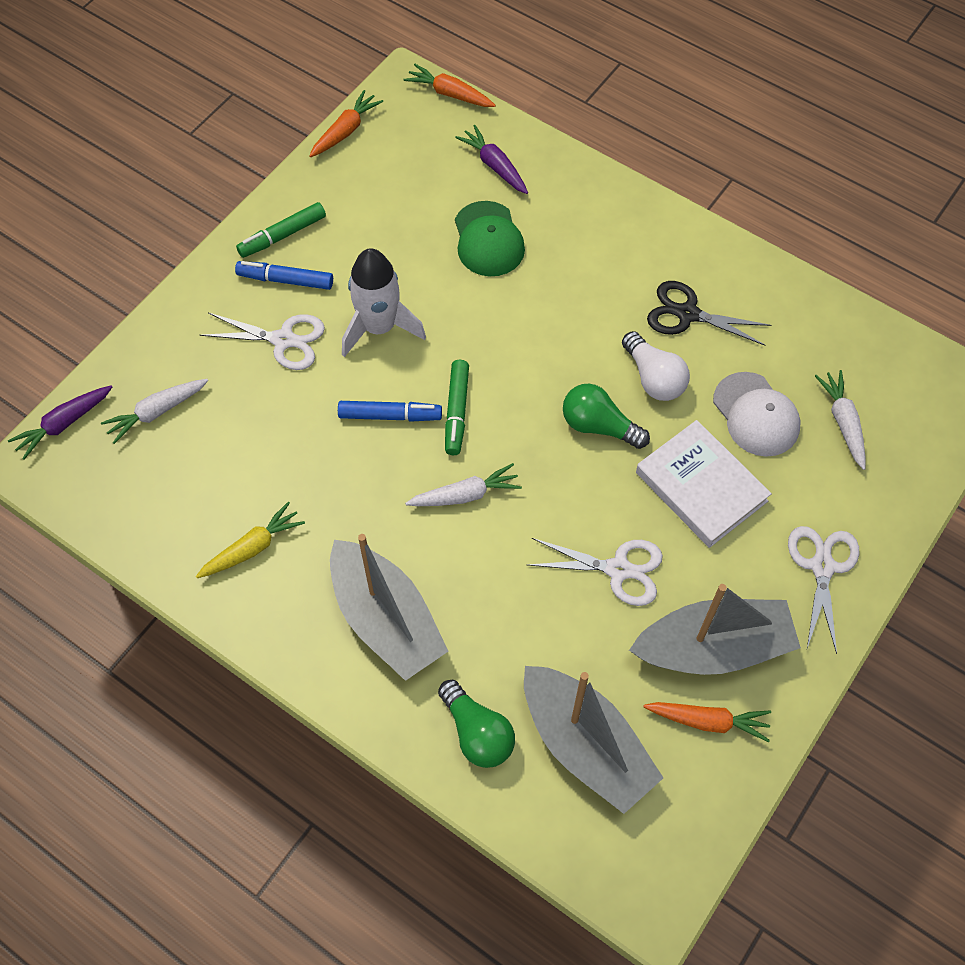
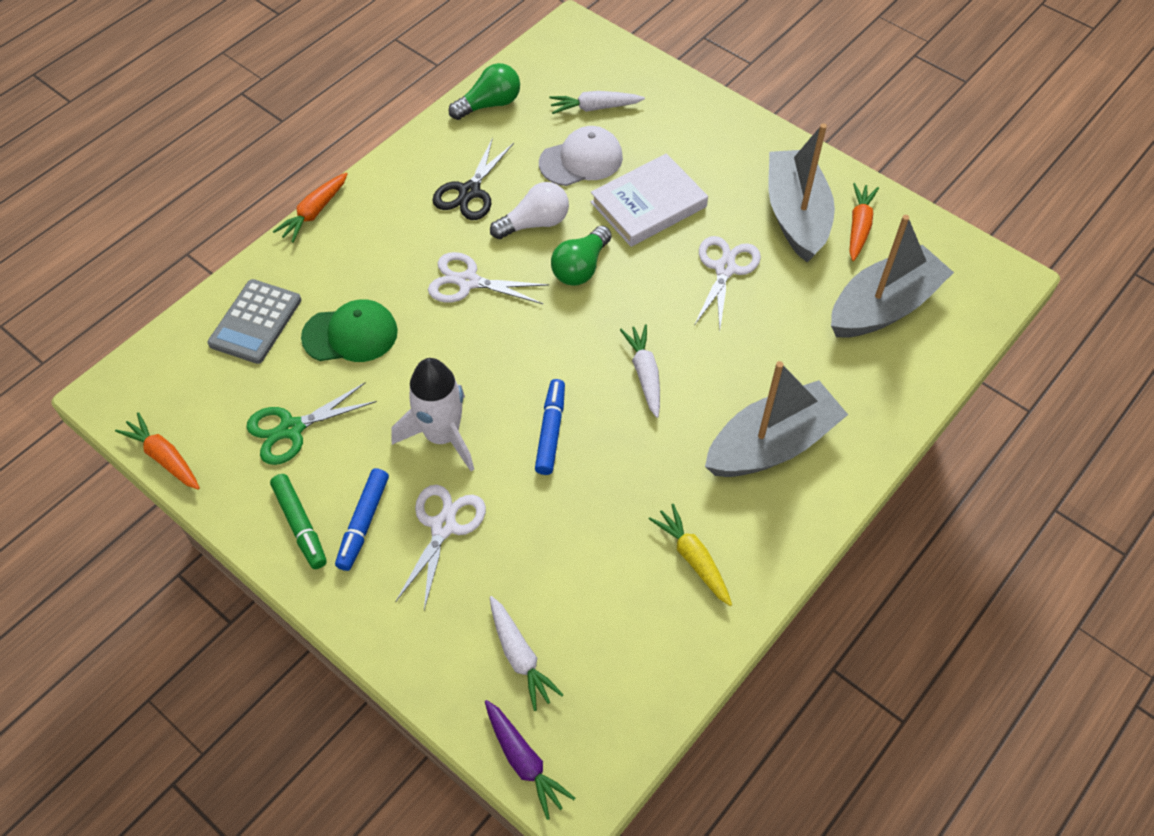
camera: 85 degrees left, 5 degrees down
(379, 213) = (292, 429): none -> green scissors
(450, 94) = (142, 354): orange carrot -> orange carrot (314, 212)
(456, 411) = (552, 375): green marker -> none
(477, 732) = (877, 381): green light bulb -> green light bulb (489, 104)
(494, 166) = (255, 322): purple carrot -> grey calculator
(822, 567) = (726, 140): white scissors -> white scissors (468, 282)

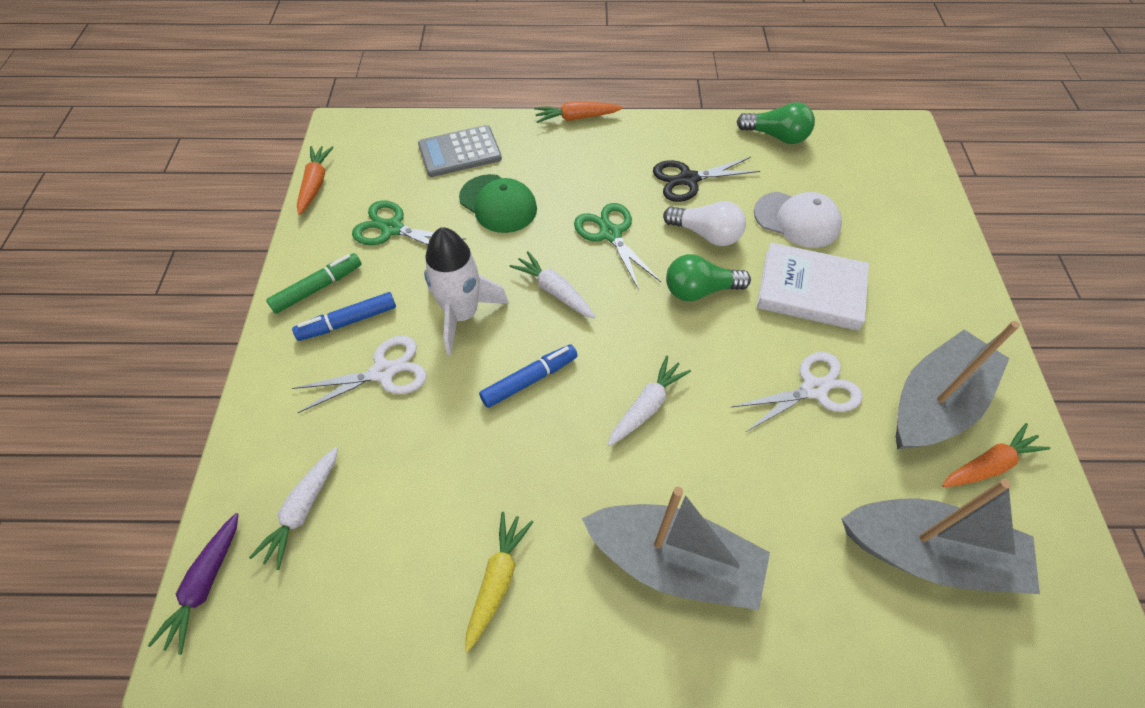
camera: 50 degrees right, 0 degrees up
(300, 525) = (318, 288): green marker -> green marker turned 150 degrees counterclockwise
(468, 282) = (610, 234): white scissors -> green scissors
(595, 108) = (854, 193): white carrot -> white carrot (554, 291)

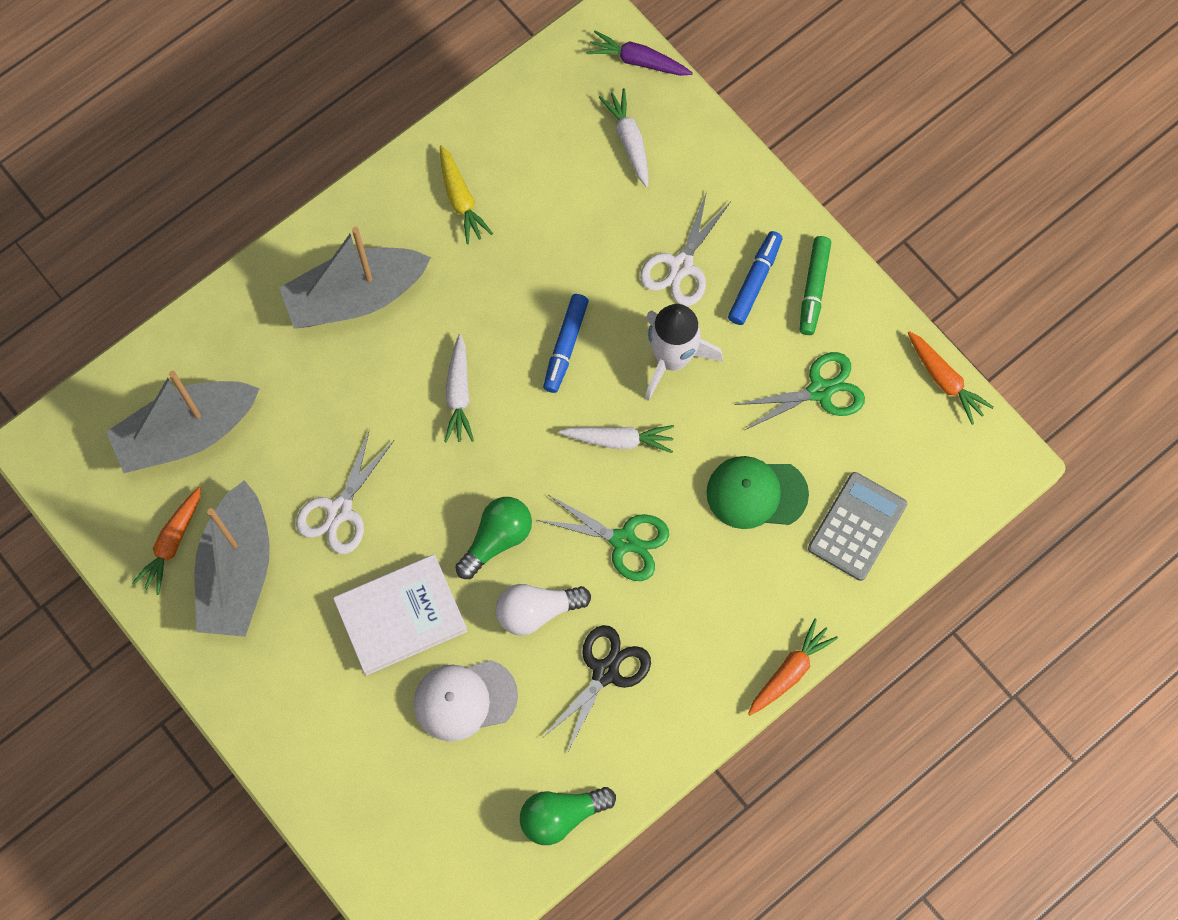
camera: 140 degrees right, 15 degrees up
(205, 584) = (638, 61): purple carrot -> purple carrot turned 45 degrees counterclockwise

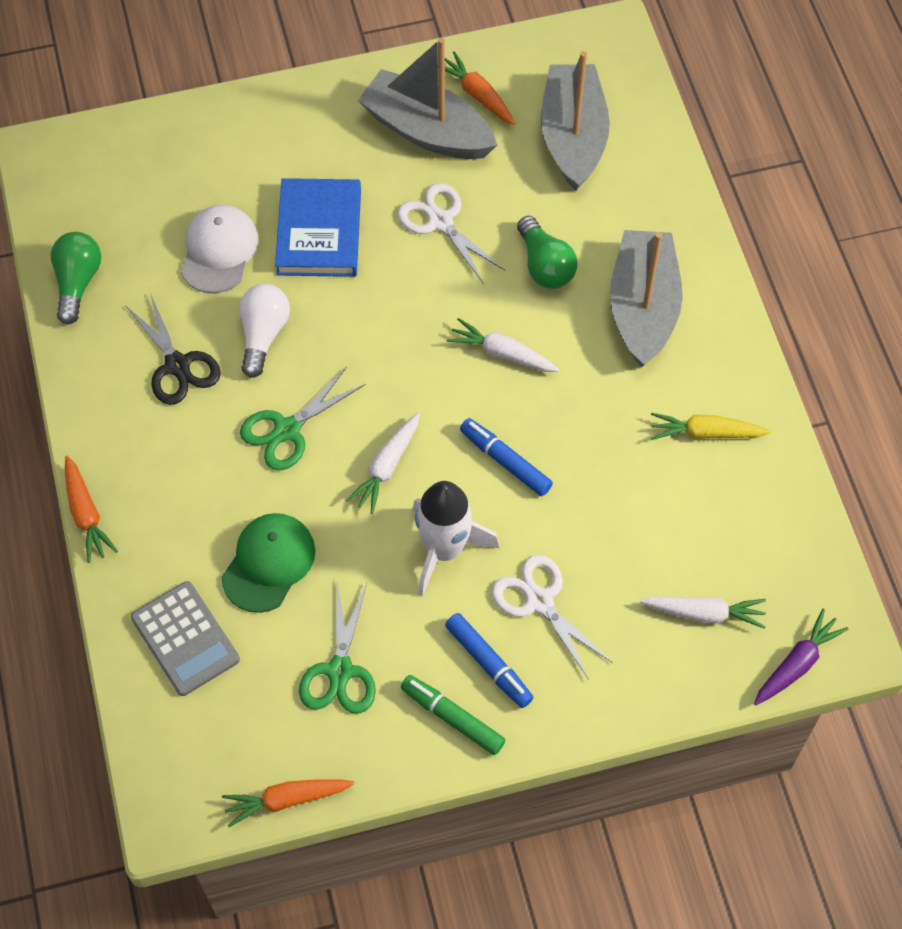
camera: 115 degrees right, 10 degrees down
(401, 616) = (319, 232): white book -> blue book
(497, 539) = (346, 329): green light bulb -> green light bulb (545, 265)

